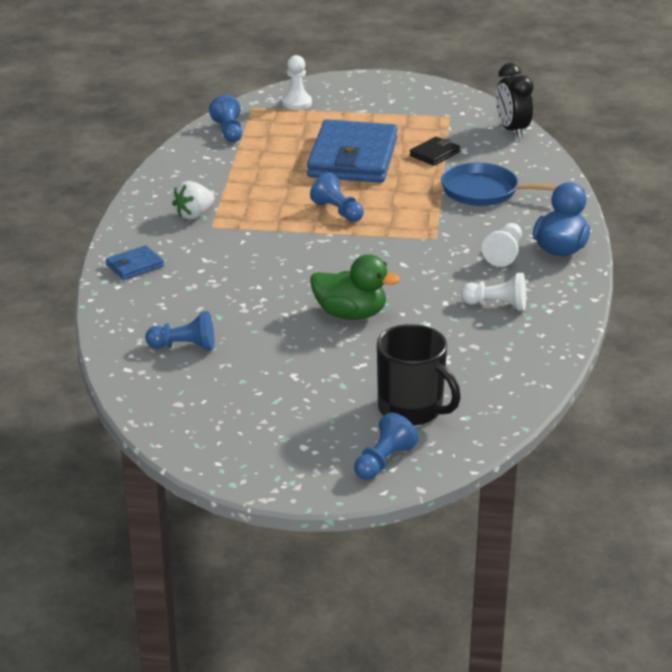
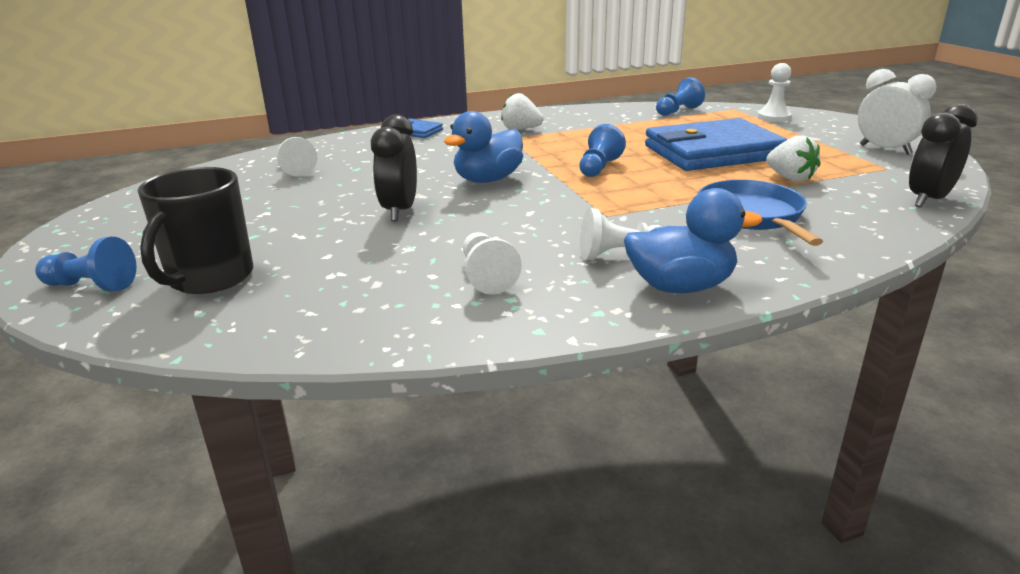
camera: 65 degrees right, 5 degrees down
(184, 346) = (296, 168): blue pawn -> white pawn
(317, 263) = (488, 180): none -> blue duck
(350, 314) = (400, 211): green duck -> black clock
(416, 100) = (885, 150): none -> white clock
(434, 154) = (790, 178): black wallet -> white strawberry

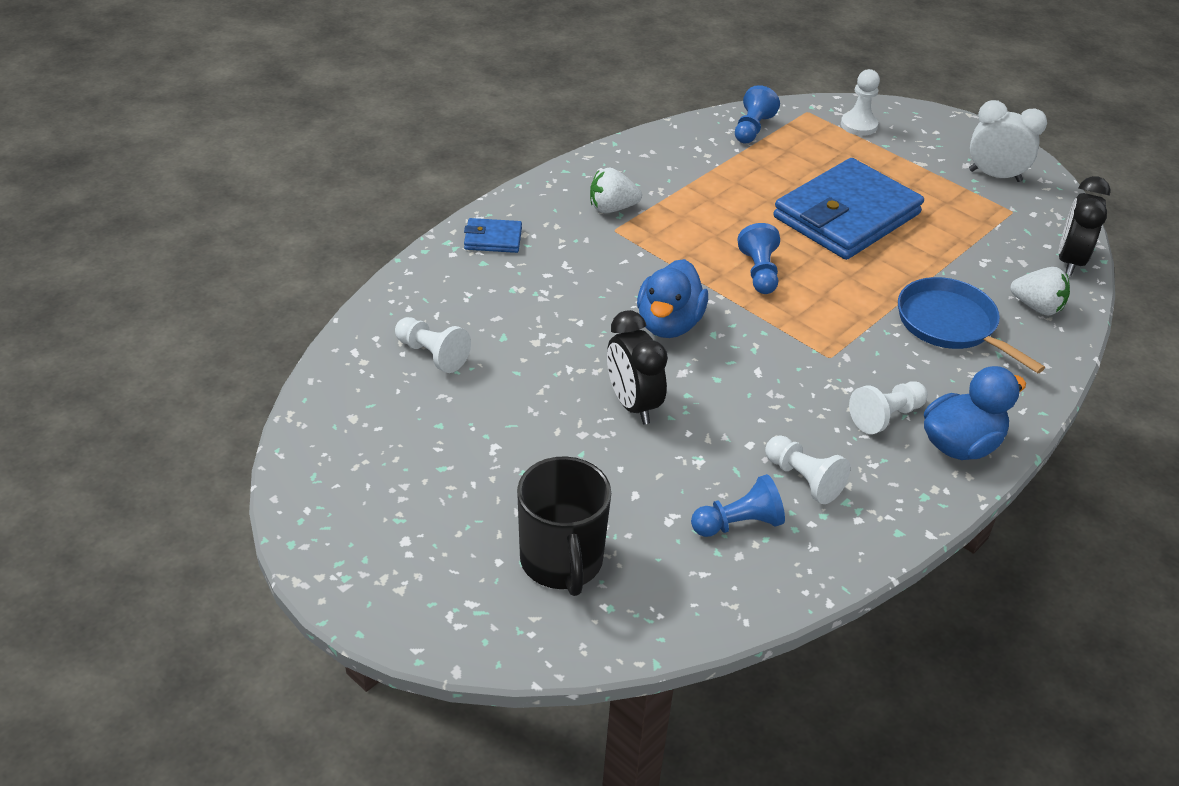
camera: 30 degrees left, 15 degrees up
(91, 286) = (459, 610): blue pawn -> blue pawn (738, 524)
(790, 178) = (944, 251): white strawberry -> white strawberry (1037, 307)

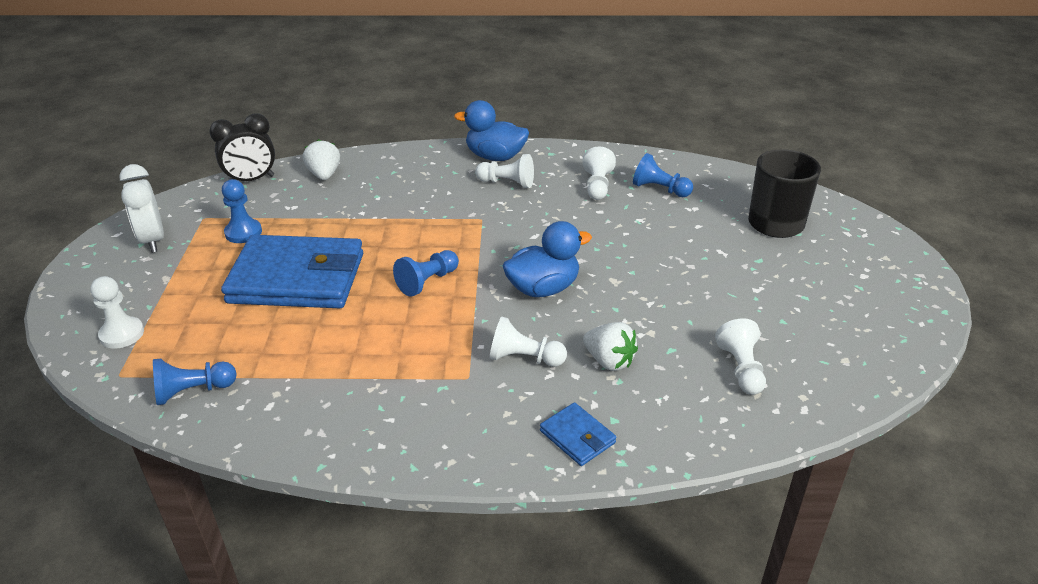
camera: 130 degrees left, 5 degrees down
(598, 263) = (524, 358): none -> white pawn
(612, 208) = (438, 397): white strawberry -> white strawberry (609, 361)
(633, 404) = (637, 262): black clock -> none
(950, 325) = (385, 194): blue pan -> none
(959, 220) = (243, 232): none -> blue pawn

